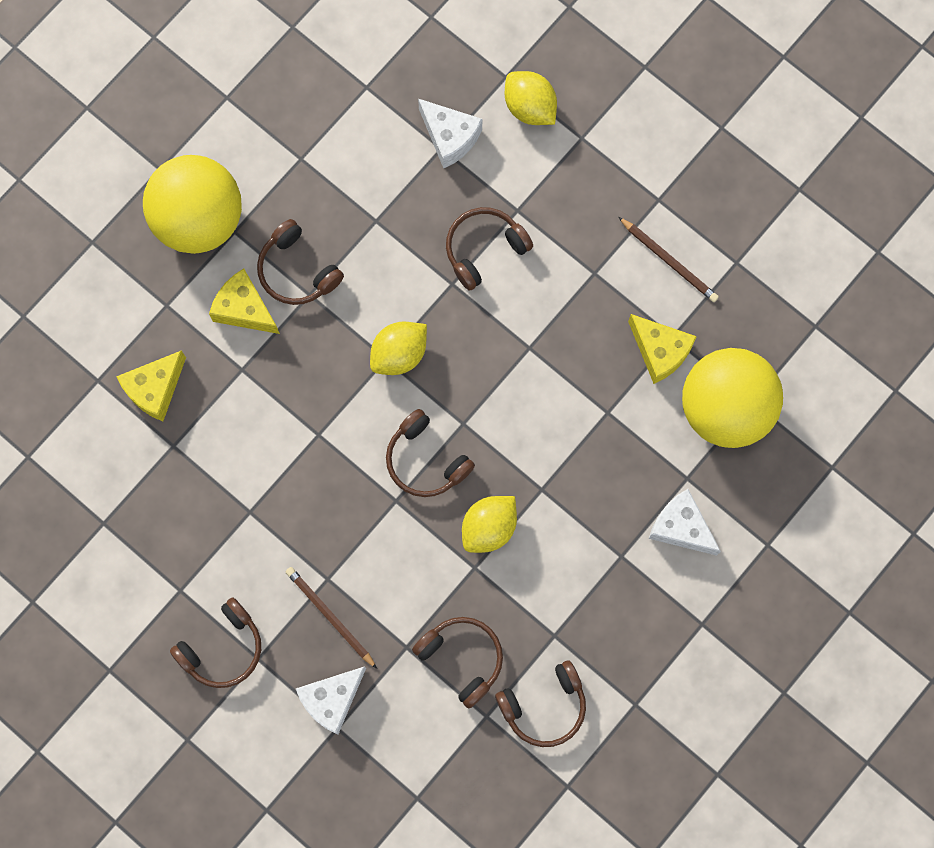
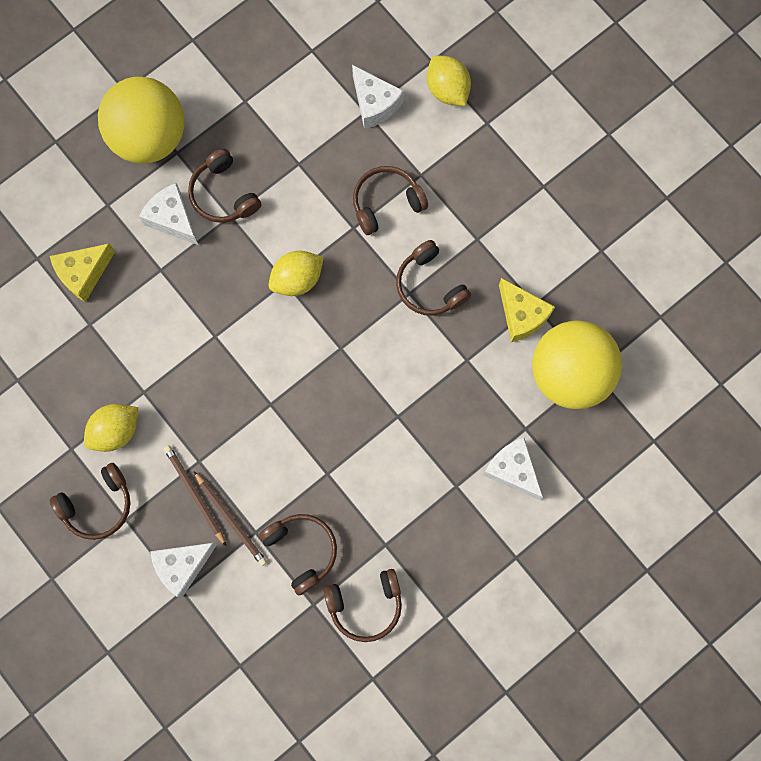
camera: 10 degrees right, 0 degrees up
(244, 309) = (172, 219): yellow cheese -> white cheese
(426, 460) = (303, 374): brown headphones -> brown headphones (430, 285)
(489, 527) = (346, 441): yellow lemon -> yellow lemon (115, 431)
(669, 261) = (543, 239): brown pencil -> brown pencil (231, 519)

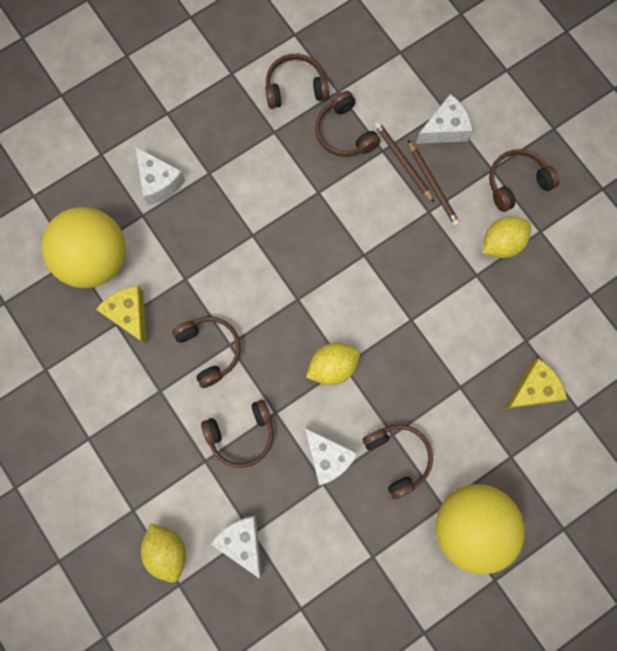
camera: 175 degrees left, 0 degrees up
(172, 219) = (448, 436): white cheese -> white cheese (328, 457)

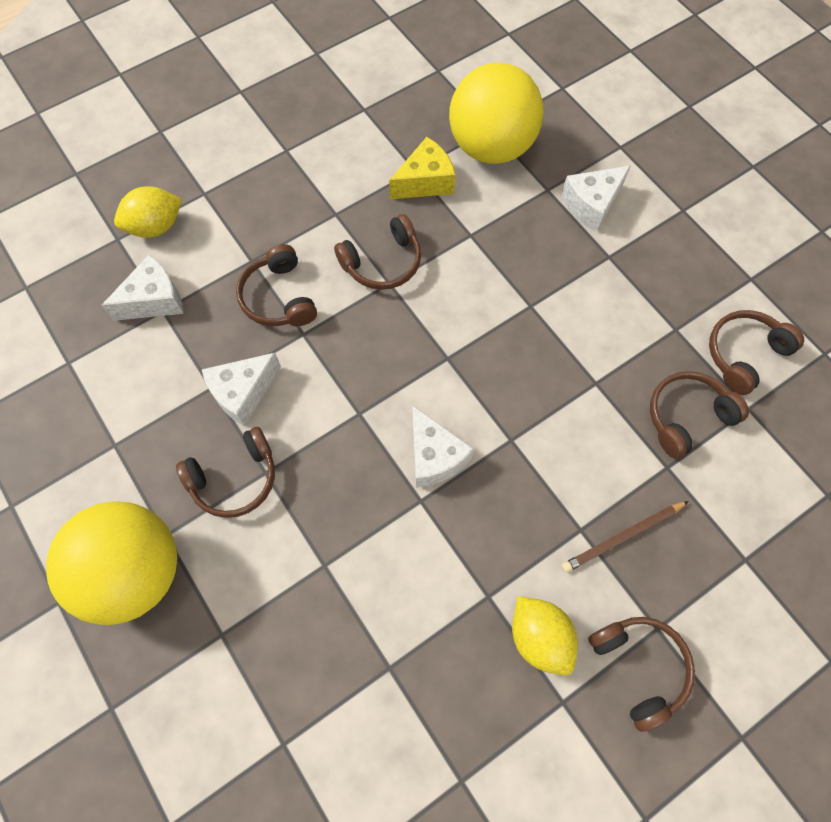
camera: 90 degrees right, 10 degrees down
(295, 87) = (744, 354): brown headphones -> brown headphones turned 120 degrees counterclockwise
(332, 366) = (358, 399): yellow lemon -> none
(402, 162) = (653, 495): brown pencil -> none
(444, 129) = (714, 557): white cheese -> white cheese (434, 456)
(532, 389) = (316, 673): yellow cheese -> none

